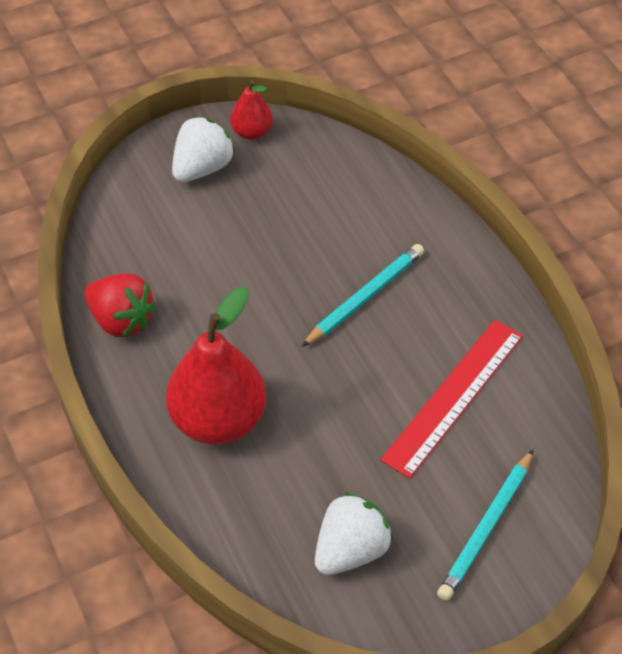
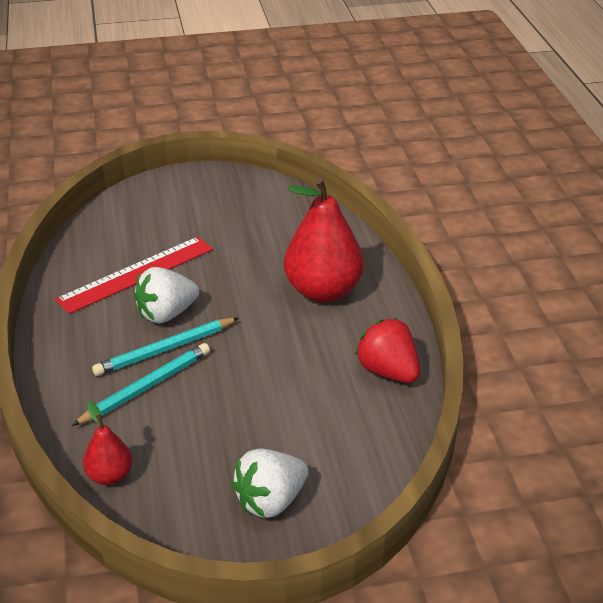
camera: 165 degrees left, 15 degrees down
(252, 132) = (199, 534): red pear -> red pear (110, 476)
(351, 550) = (256, 213): white strawberry -> white strawberry (166, 314)
(486, 528) = (162, 208): turquoise pencil -> turquoise pencil (146, 387)

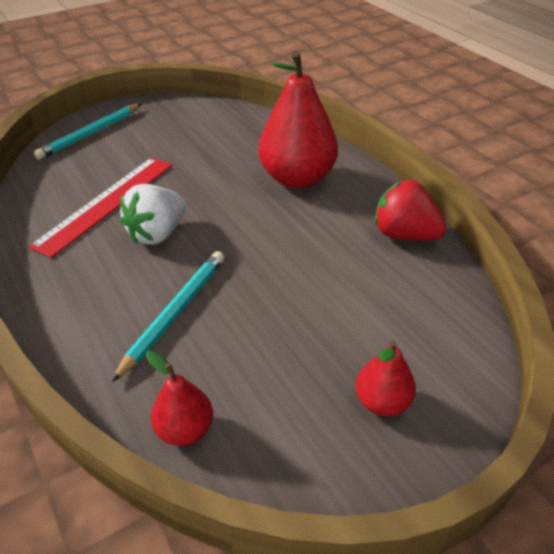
camera: 20 degrees left, 5 degrees up
(165, 350) = (175, 269): turquoise pencil -> turquoise pencil (90, 134)
(270, 501) = (382, 402): white strawberry -> red pear

